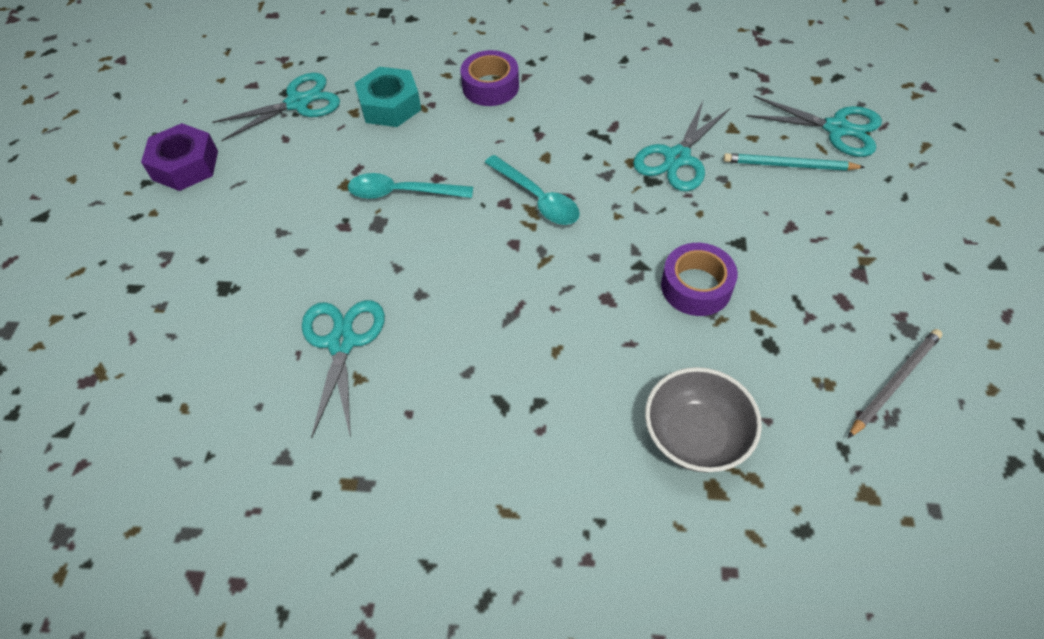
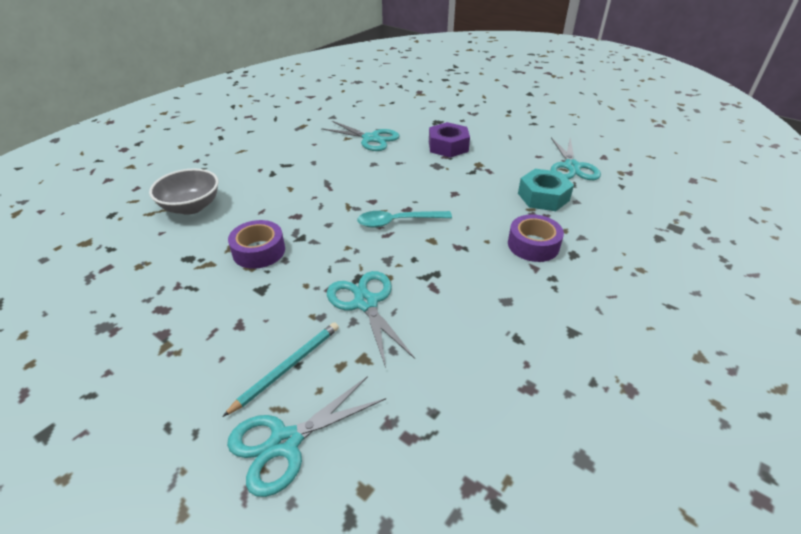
camera: 120 degrees right, 15 degrees down
(185, 165) = (538, 126): purple nut -> purple nut (448, 146)
(402, 192) = (453, 178): turquoise spoon -> none
(894, 382) = (97, 292): grey pencil -> none

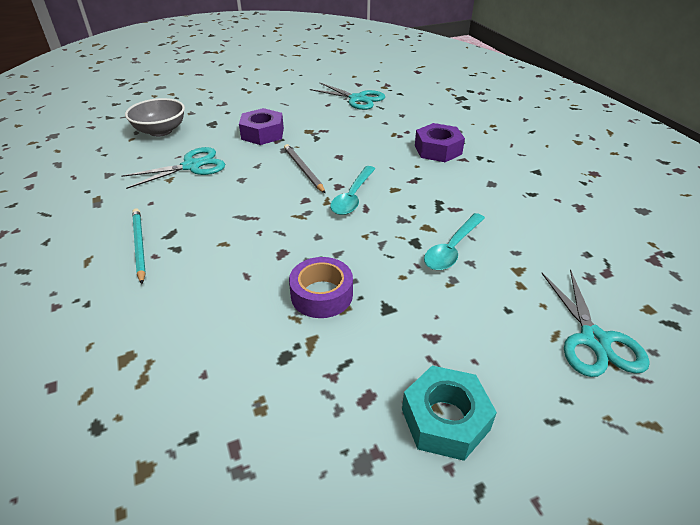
camera: 60 degrees left, 0 degrees up
(191, 207) = (173, 333): grey bowl -> grey bowl (160, 131)
(287, 367) = (508, 317): turquoise pencil -> turquoise pencil (139, 245)
(366, 303) = (452, 248): turquoise scissors -> turquoise spoon
(414, 184) = (303, 170): none -> grey pencil
(533, 245) = (438, 150): purple tape -> purple nut
(543, 197) = (384, 124): turquoise nut -> turquoise nut (445, 419)

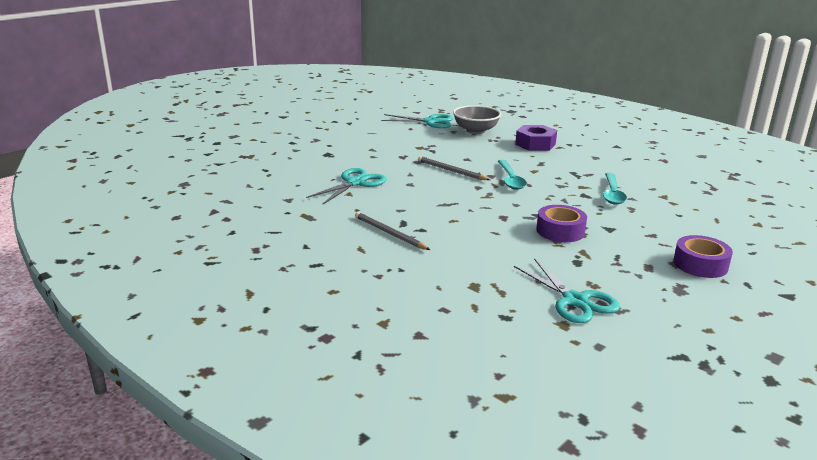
camera: 25 degrees left, 15 degrees down
(139, 245) = (389, 233): turquoise pencil -> grey pencil
(160, 131) = (288, 165): grey bowl -> grey bowl (475, 130)
(262, 133) = (384, 154): purple nut -> none
(445, 419) = (700, 264): turquoise nut -> purple tape
(594, 340) = (738, 217): turquoise scissors -> turquoise scissors (575, 300)

